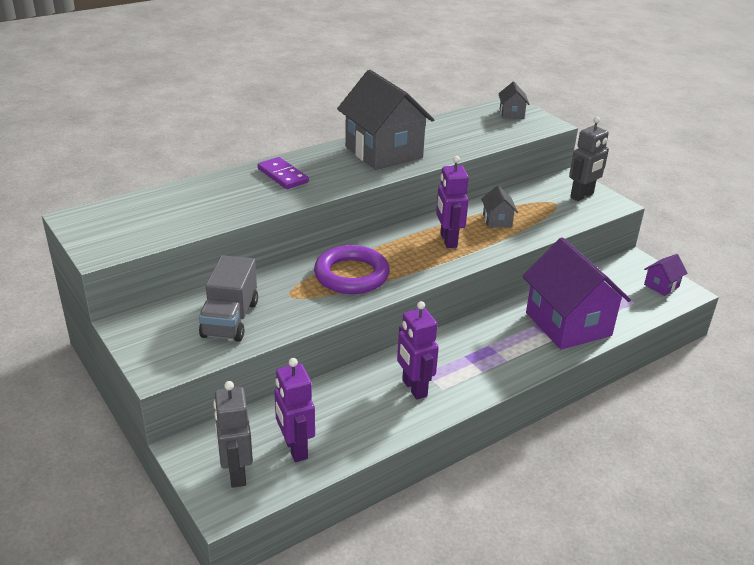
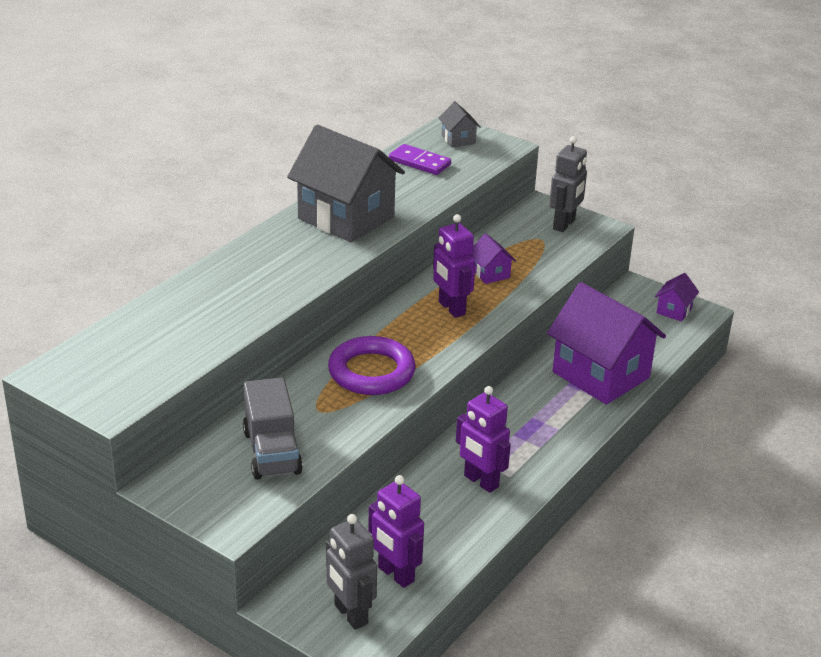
camera: 20 degrees left, 0 degrees up
(282, 176) = (251, 271): purple domino -> purple domino (419, 162)
(497, 221) = (490, 273): grey house -> purple house

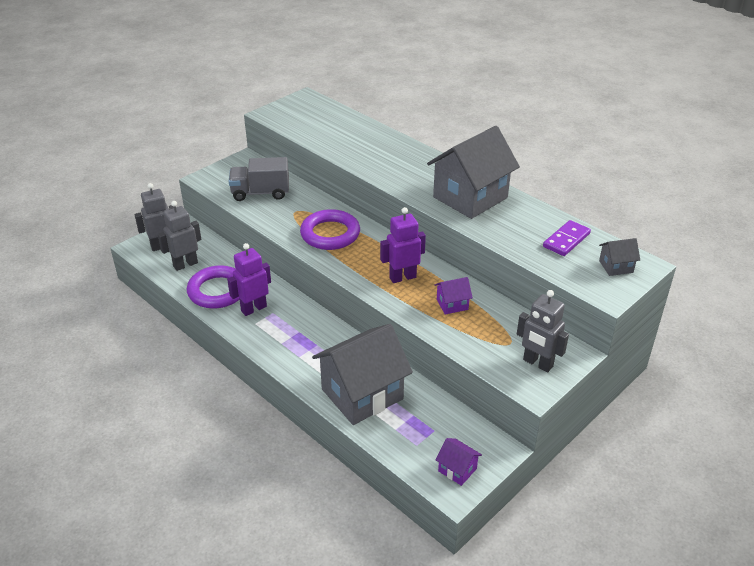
camera: 100 degrees right, 5 degrees up
(395, 574) = (185, 264): purple robot -> grey robot
(452, 525) = (217, 291): none -> purple ring
(601, 375) = (362, 394): purple house -> grey house

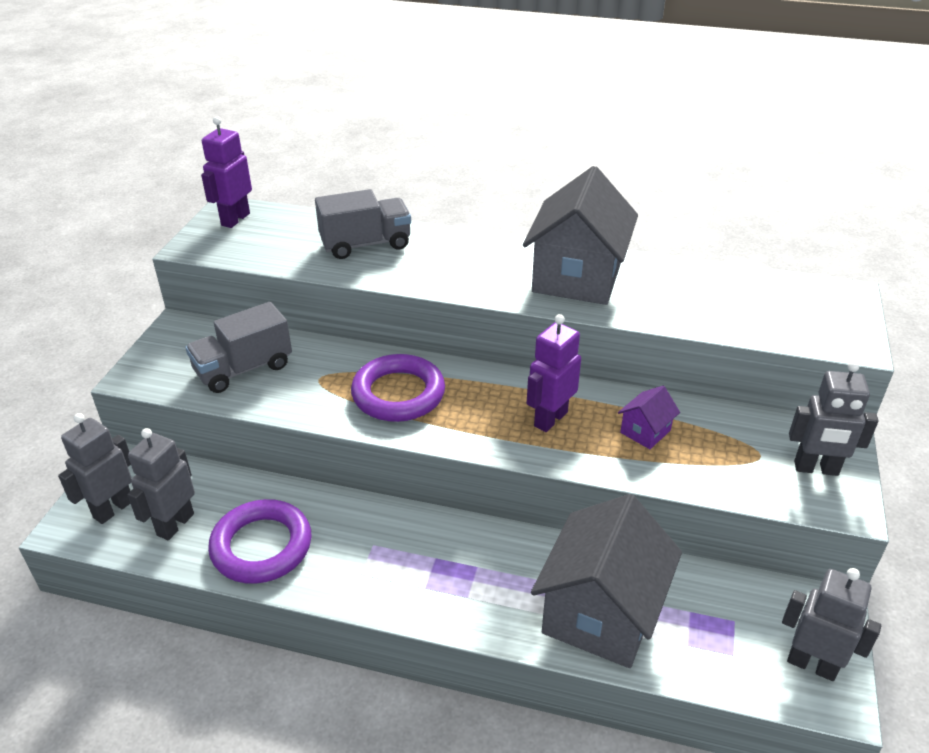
camera: 30 degrees left, 0 degrees up
(253, 308) = (340, 551): purple robot -> purple robot (235, 219)
(363, 140) = (366, 244): none -> grey truck
(457, 469) = (812, 664): purple house -> grey robot
(566, 240) = (739, 293): purple domino -> none
(616, 266) = (824, 306): grey house -> none

